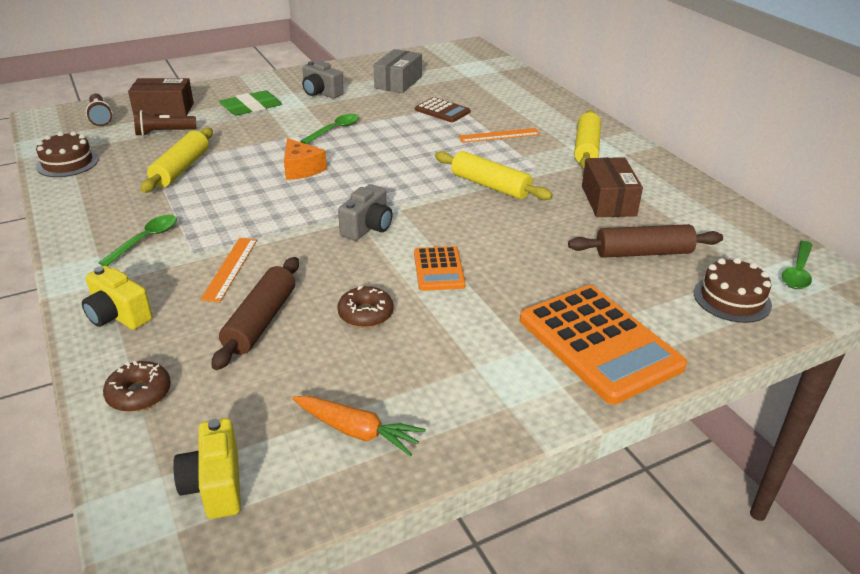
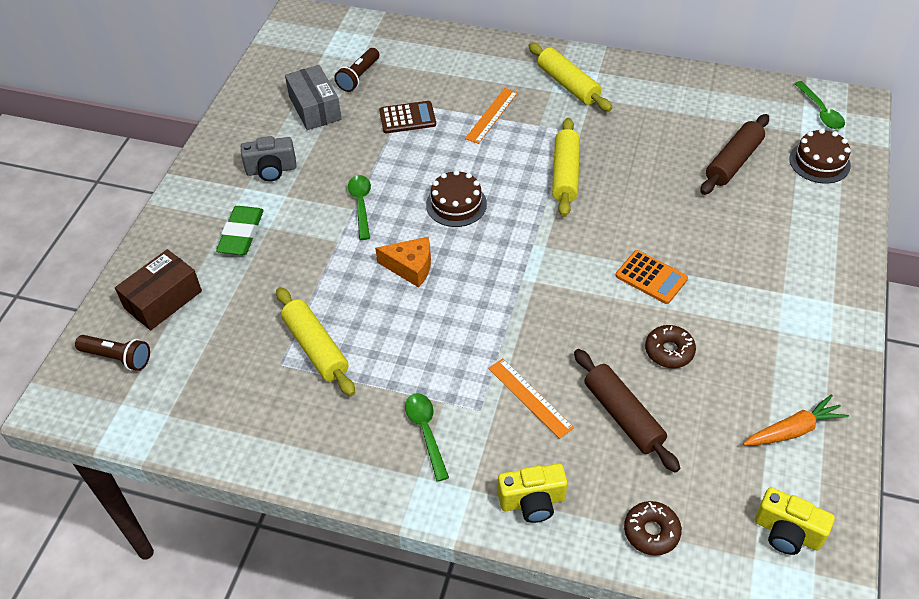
camera: 45 degrees left, 15 degrees up
(67, 163) = (201, 427): brown cake -> brown cake (456, 204)
(164, 133) = (219, 324): brown flashlight -> brown flashlight (359, 77)
(367, 228) = (553, 281): grey camera -> none
(490, 186) = (565, 174): yellow rolling pin -> yellow rolling pin turned 75 degrees counterclockwise
(599, 343) = (807, 255): orange calculator -> none
(608, 200) = (653, 129): brown box -> none

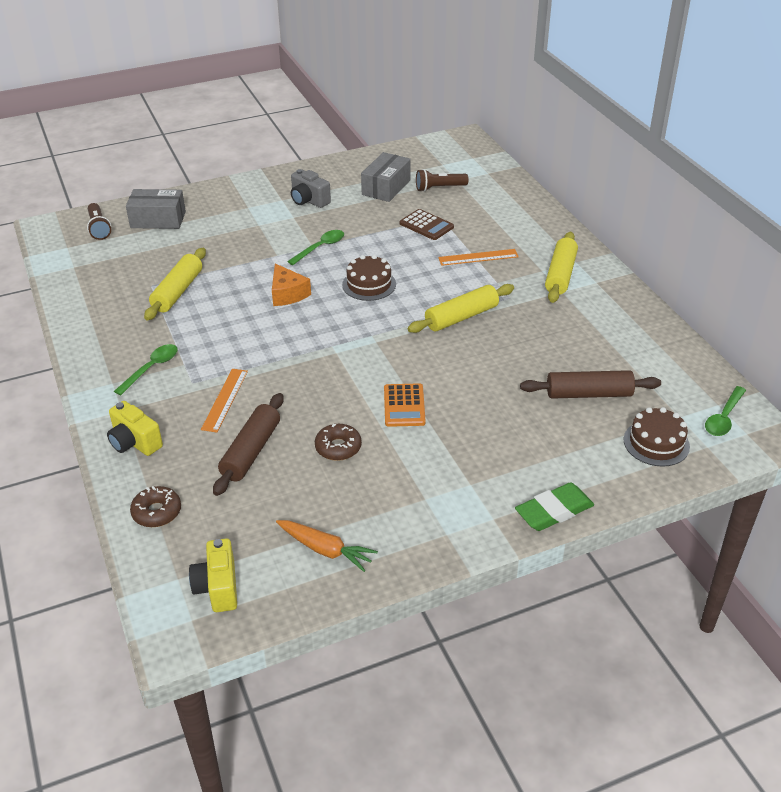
camera: 50 degrees right, 10 degrees down
(163, 300) = (158, 220): brown box -> grey box
(241, 234) = (241, 218): green eraser -> green eraser (554, 511)

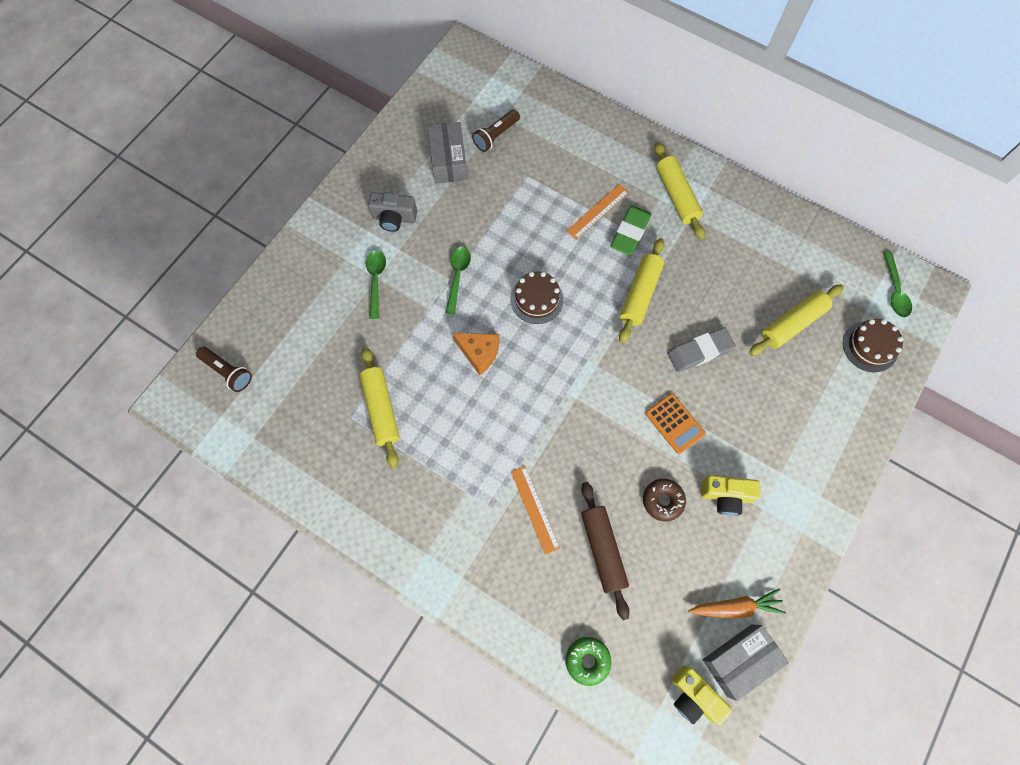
camera: 35 degrees left, 30 degrees up
(134, 442) = (505, 604): yellow camera -> yellow camera (725, 496)
(151, 368) = (443, 515): green spoon -> green spoon (376, 280)
(157, 512) = (587, 660): brown donut -> green donut
(158, 220) = (275, 326): grey box -> grey box (739, 660)
(426, 225) = (524, 194): brown calculator -> none
(477, 373) = (699, 351): none -> grey eraser
(554, 511) = (853, 460): green eraser -> green eraser (630, 232)
(589, 394) = (792, 324): brown rolling pin -> yellow rolling pin

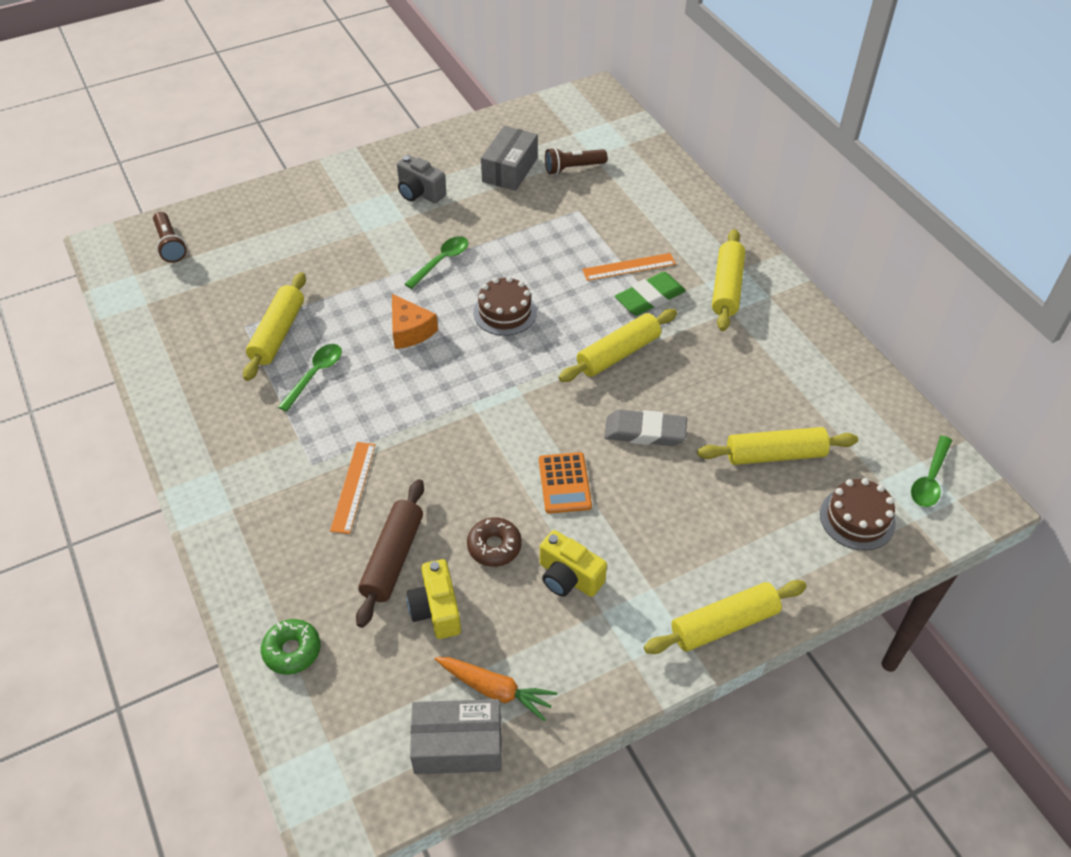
camera: 30 degrees right, 20 degrees down
(376, 280) = (361, 233): green spoon -> green spoon (315, 375)
(693, 696) = (377, 750): yellow camera -> yellow camera (436, 610)
(839, 473) = (724, 624): none -> yellow rolling pin

